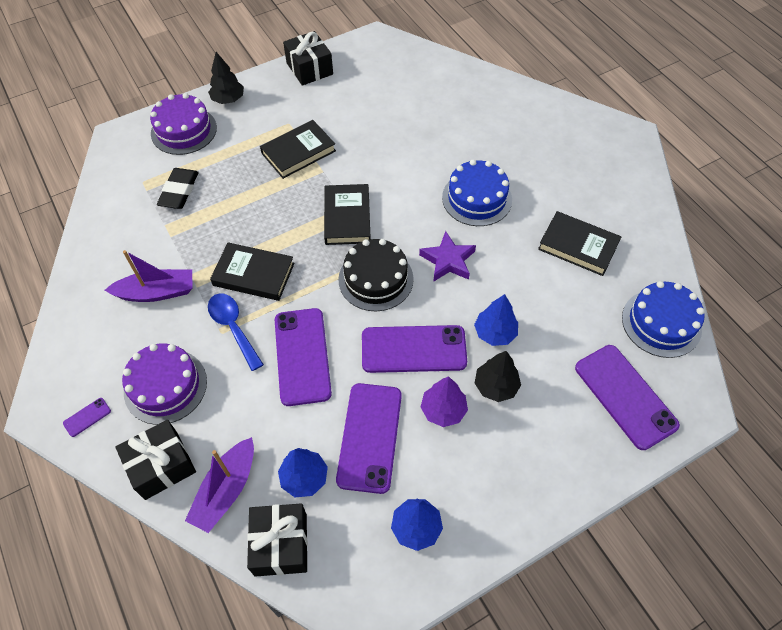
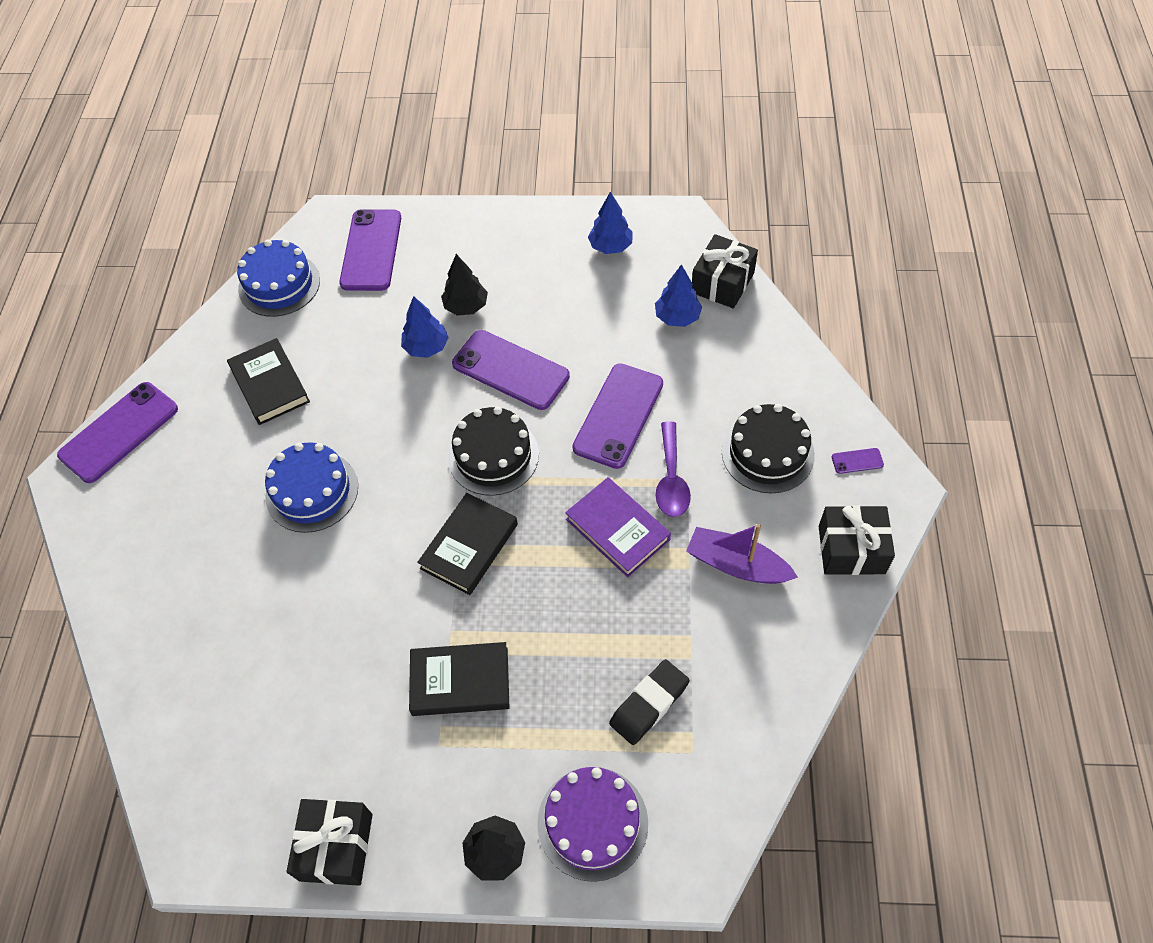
camera: 145 degrees left, 0 degrees up
(161, 465) = (798, 384): black gift -> black gift (851, 549)
(165, 386) = (767, 453): purple cake -> black cake
(226, 490) = (749, 339): purple boat -> none
(233, 327) = (671, 479): blue spoon -> purple spoon
(254, 274) = (617, 529): black book -> purple book
(369, 437) = (602, 320): purple phone -> purple phone (119, 432)
(443, 410) = (525, 310): purple tree -> none
(448, 260) = (406, 437): purple star -> none

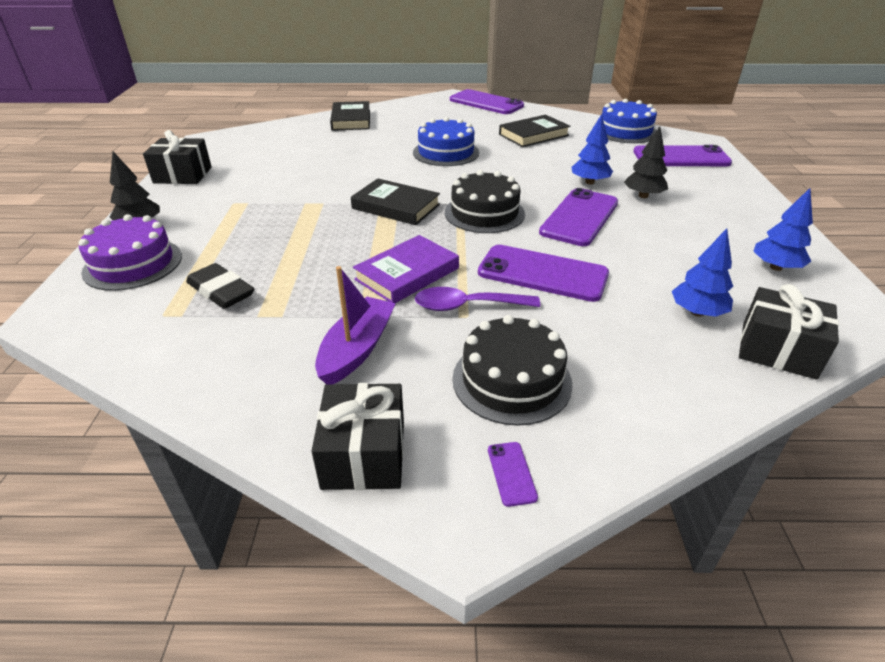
camera: 85 degrees right, 20 degrees down
(460, 681) = (279, 208): black book -> black book (351, 120)

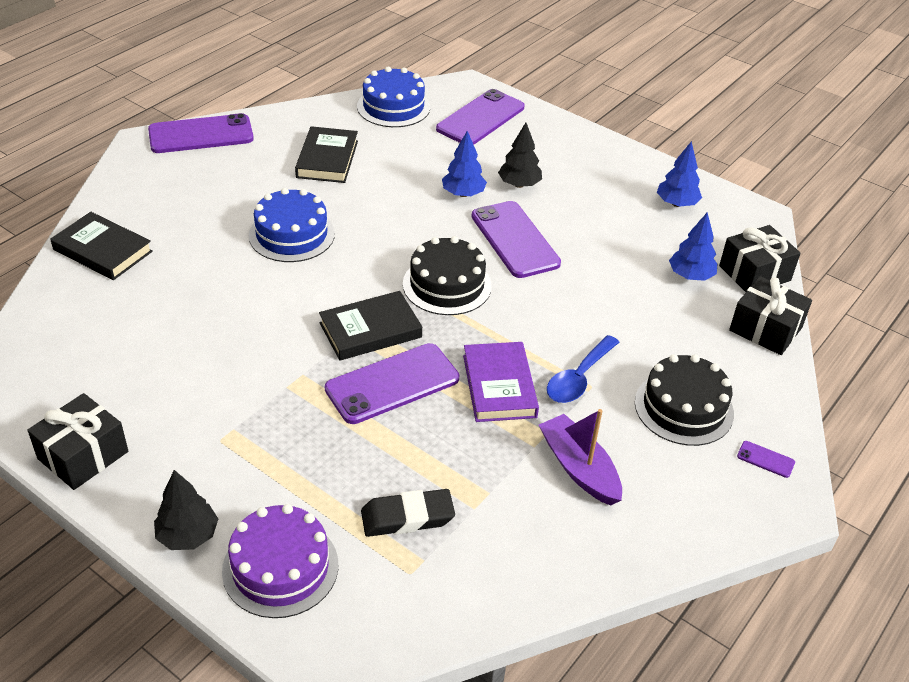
camera: 55 degrees left, 5 degrees up
(364, 454) = (697, 519): black gift -> black gift (765, 329)
(467, 306) = (578, 378): purple spoon -> blue spoon
(542, 273) = (575, 313): purple phone -> purple phone (392, 384)

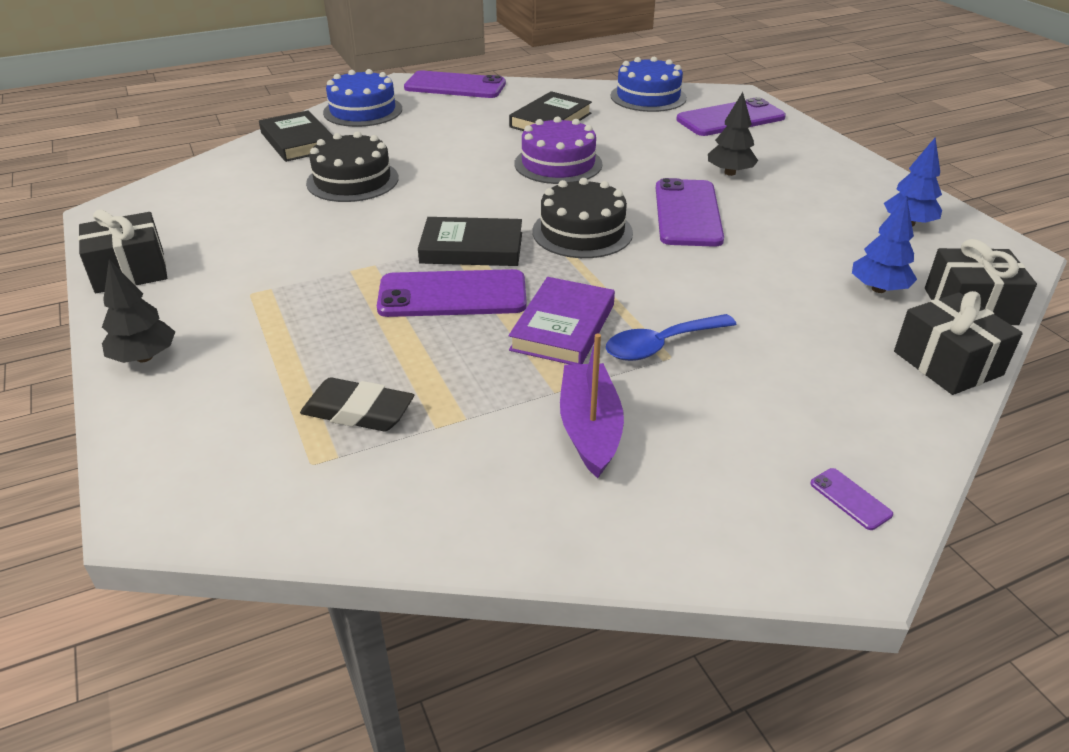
camera: 30 degrees right, 5 degrees down
(280, 567) = (194, 412): purple cake -> purple cake (558, 164)
(291, 234) = (467, 164): blue cake -> blue cake (363, 111)
(463, 194) = (662, 168): blue tree -> none
(684, 408) = (773, 410): black cake -> black cake (352, 180)

